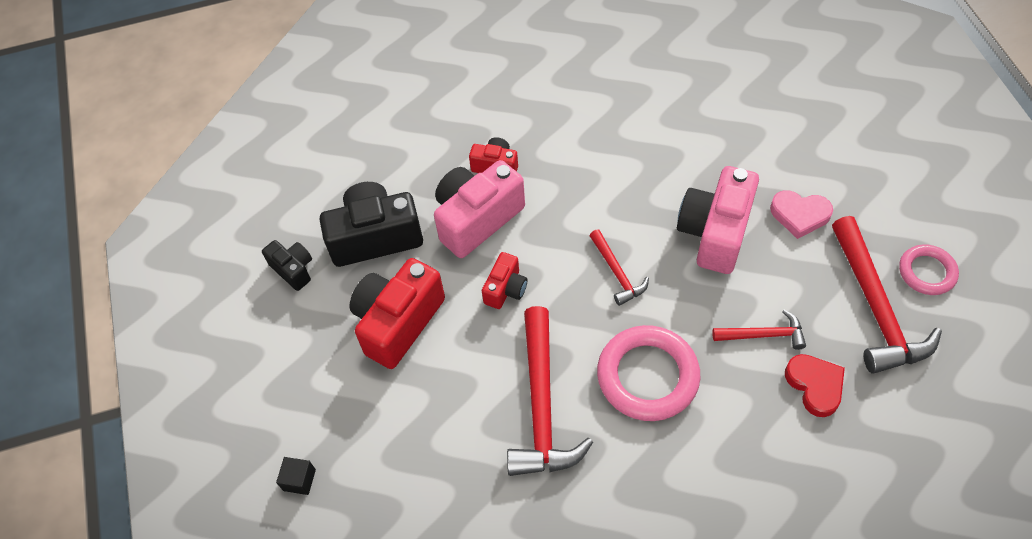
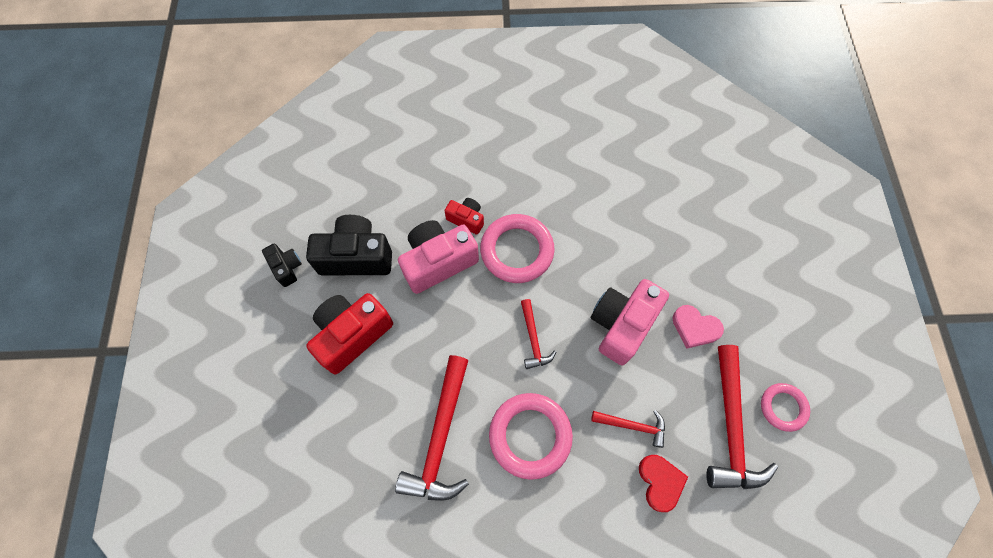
camera: 10 degrees right, 10 degrees up
(299, 480) = (241, 447): black cube -> none
(505, 289) = (442, 329): red camera -> none
(566, 185) = (517, 251): none -> pink ring

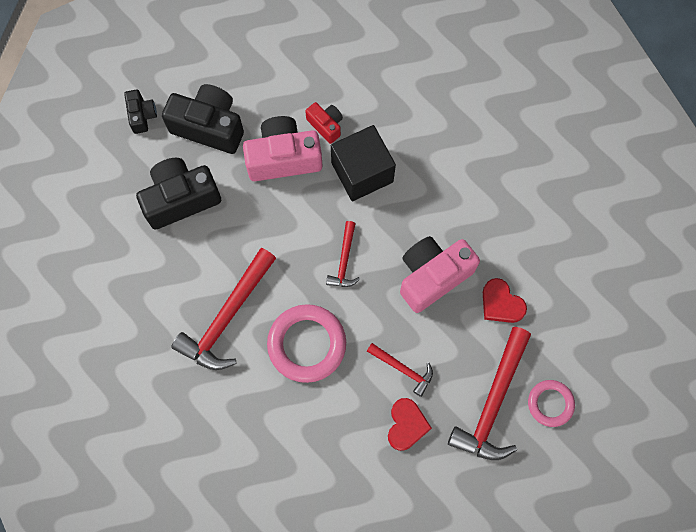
camera: 20 degrees right, 5 degrees up
(352, 335) = (181, 199): red camera -> black camera
(517, 251) = (362, 172): pink ring -> black cube
(694, 328) = (501, 303): pink heart -> red heart

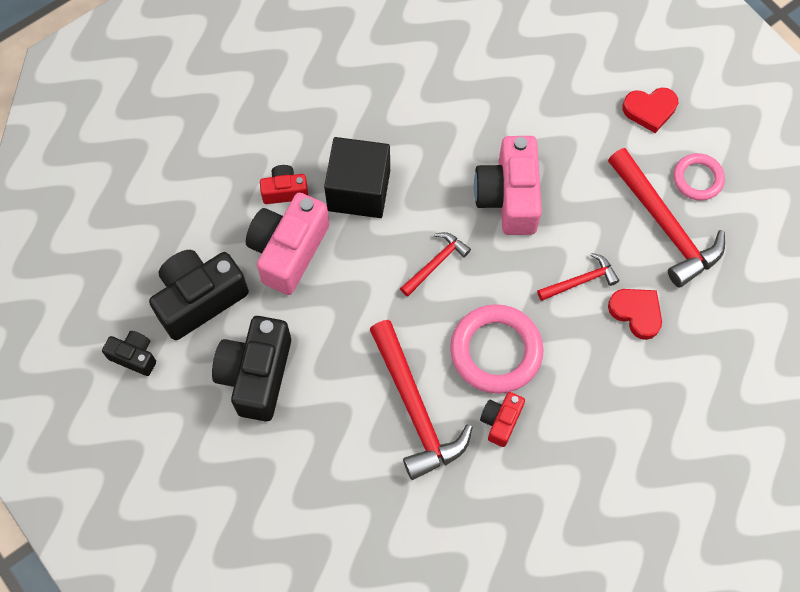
camera: 55 degrees left, 5 degrees down
(257, 381) = (501, 421): none -> red camera
(344, 260) = (436, 263): red hammer -> red hammer turned 90 degrees counterclockwise
(501, 303) = (576, 157): red heart -> red heart (650, 110)

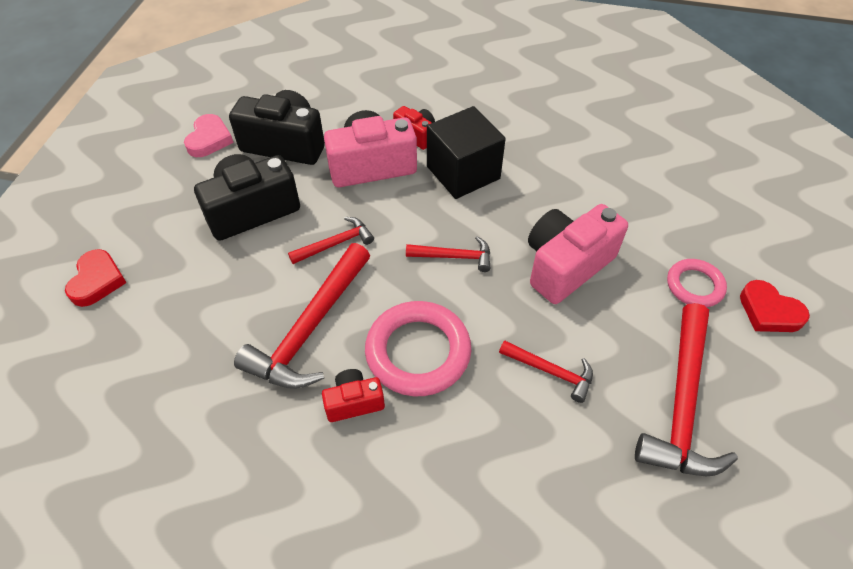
camera: 50 degrees right, 15 degrees down
(134, 356) = (209, 139): black camera -> pink heart
(349, 336) = (336, 244): none -> red hammer
(636, 313) = (570, 442): red heart -> red heart (97, 281)
(697, 179) = (759, 398): pink ring -> pink ring (694, 286)

